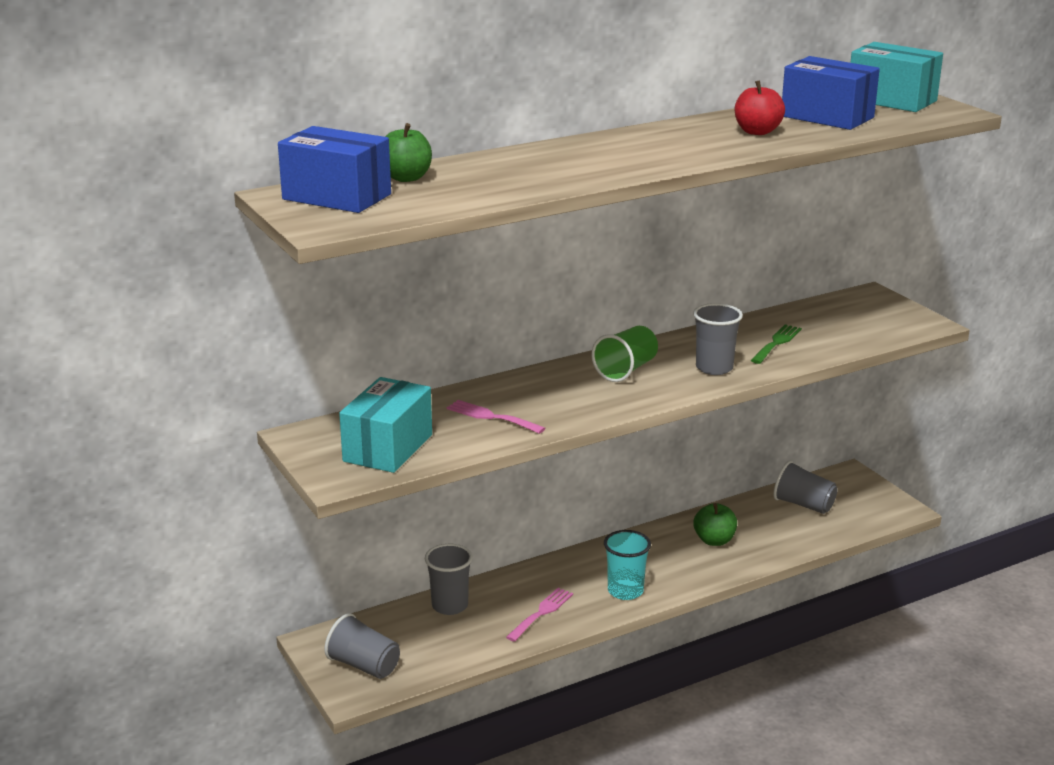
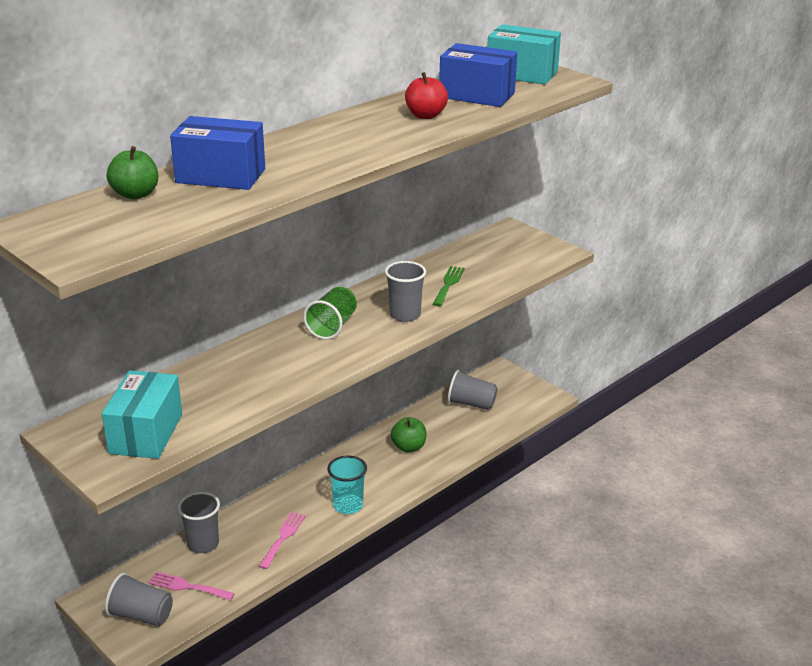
camera: 15 degrees left, 5 degrees up
(336, 197) = (77, 222): blue box -> blue box (220, 176)
(491, 417) = (229, 388): pink fork -> pink fork (187, 586)

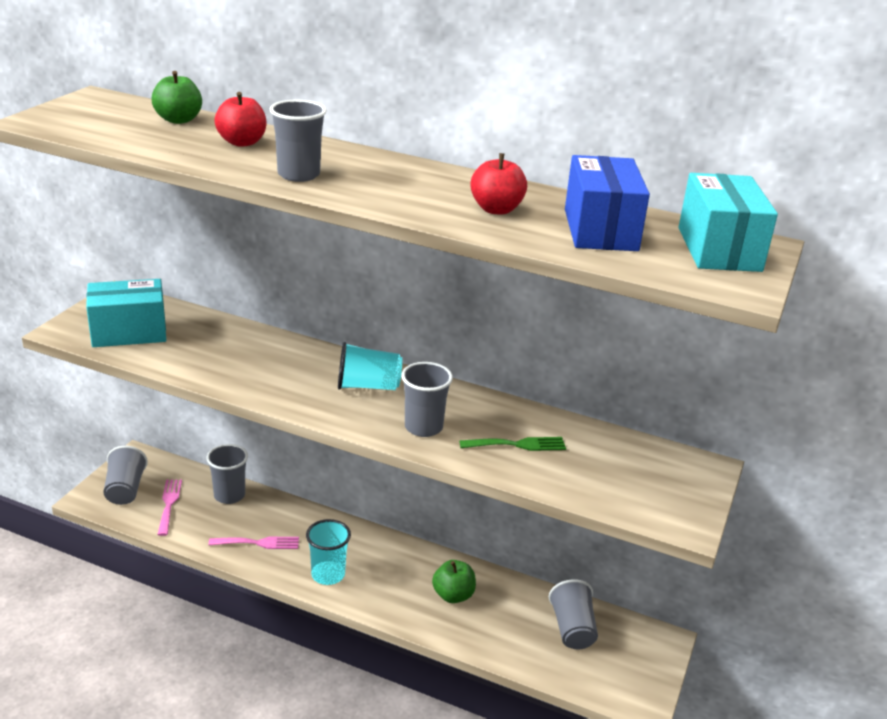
camera: 65 degrees right, 0 degrees up
(220, 176) = (242, 142): blue box -> red apple
(314, 165) = (298, 175): none -> grey cup
(332, 326) = (368, 386): green cup -> turquoise cup

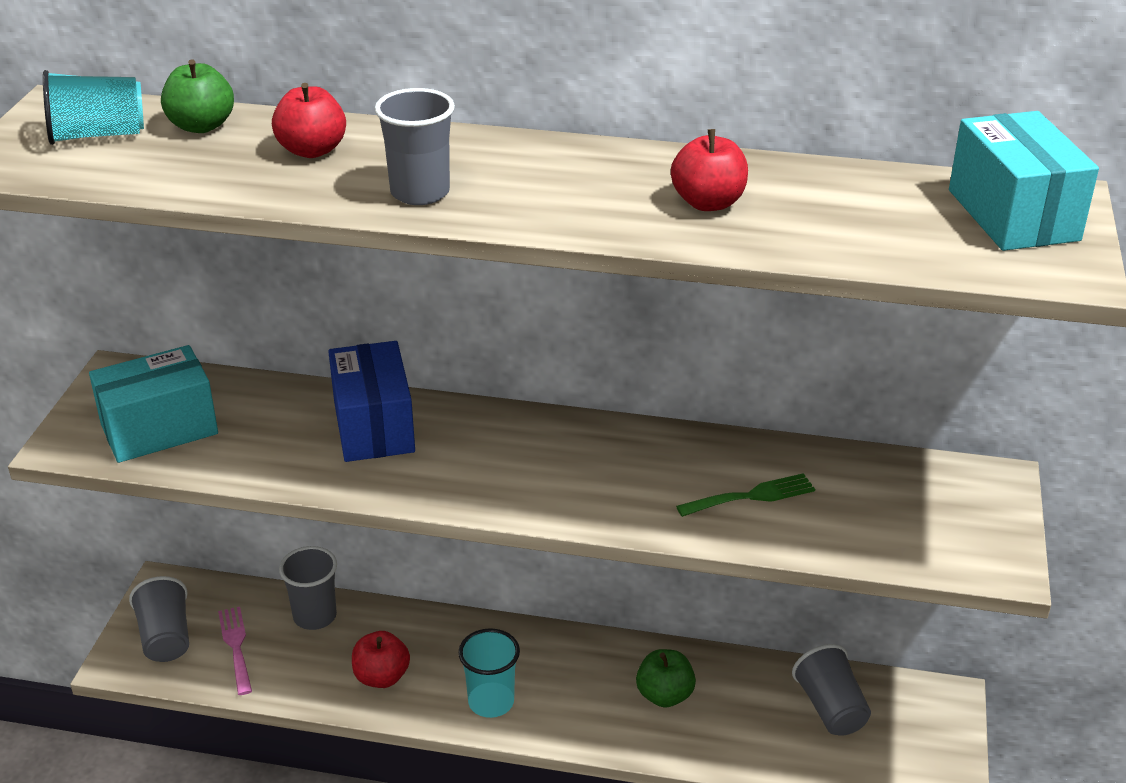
camera: 10 degrees left, 5 degrees up
(259, 543) = (381, 677): pink fork -> red apple
(368, 386) = (523, 448): turquoise cup -> turquoise cup (97, 135)
(423, 427) = (621, 495): grey cup -> none
(600, 230) = (854, 212): blue box -> blue box (373, 426)

